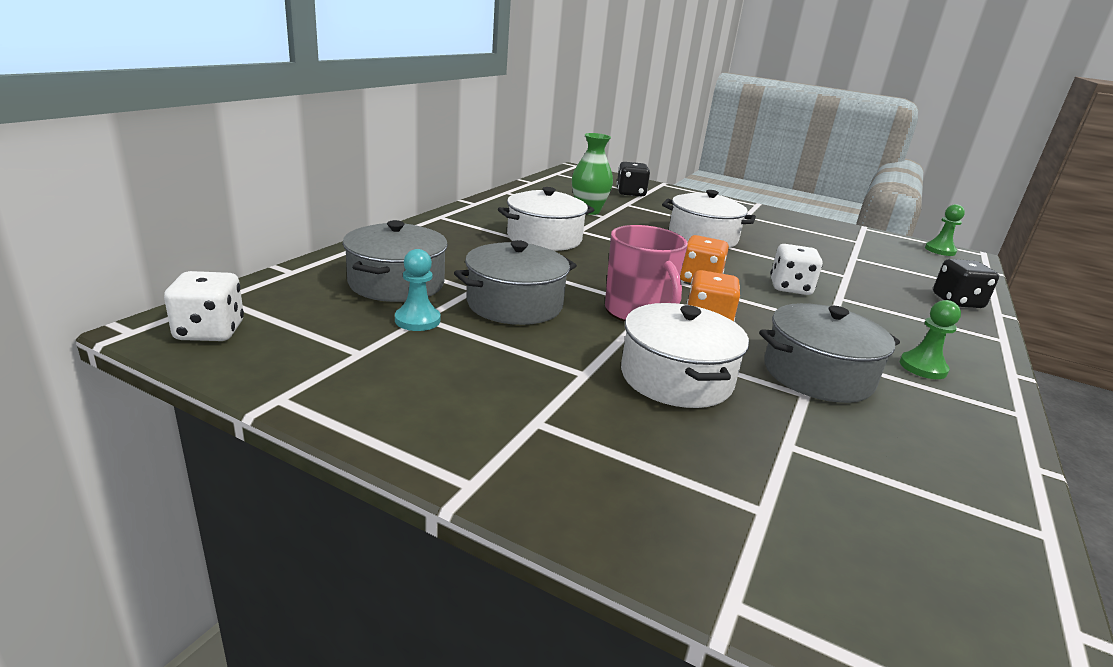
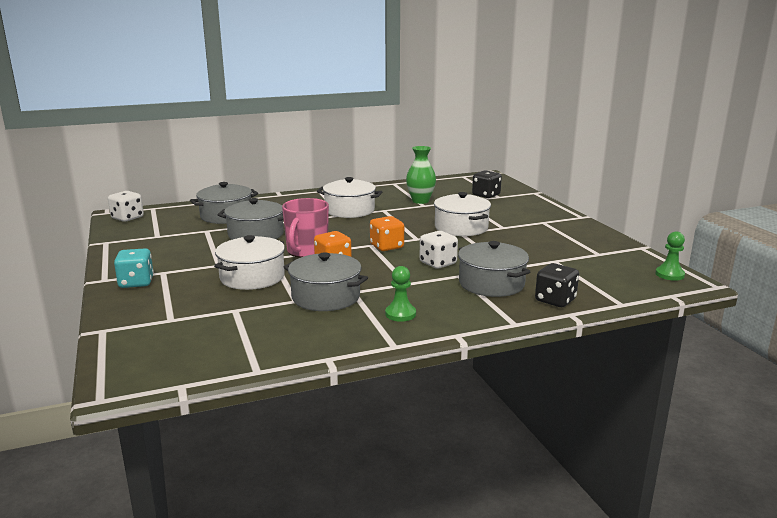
camera: 45 degrees right, 5 degrees down
(417, 320) = (201, 231): turquoise pawn -> none
(543, 463) = (136, 282): none -> turquoise dice
(882, 299) = (491, 284): none -> grey pot

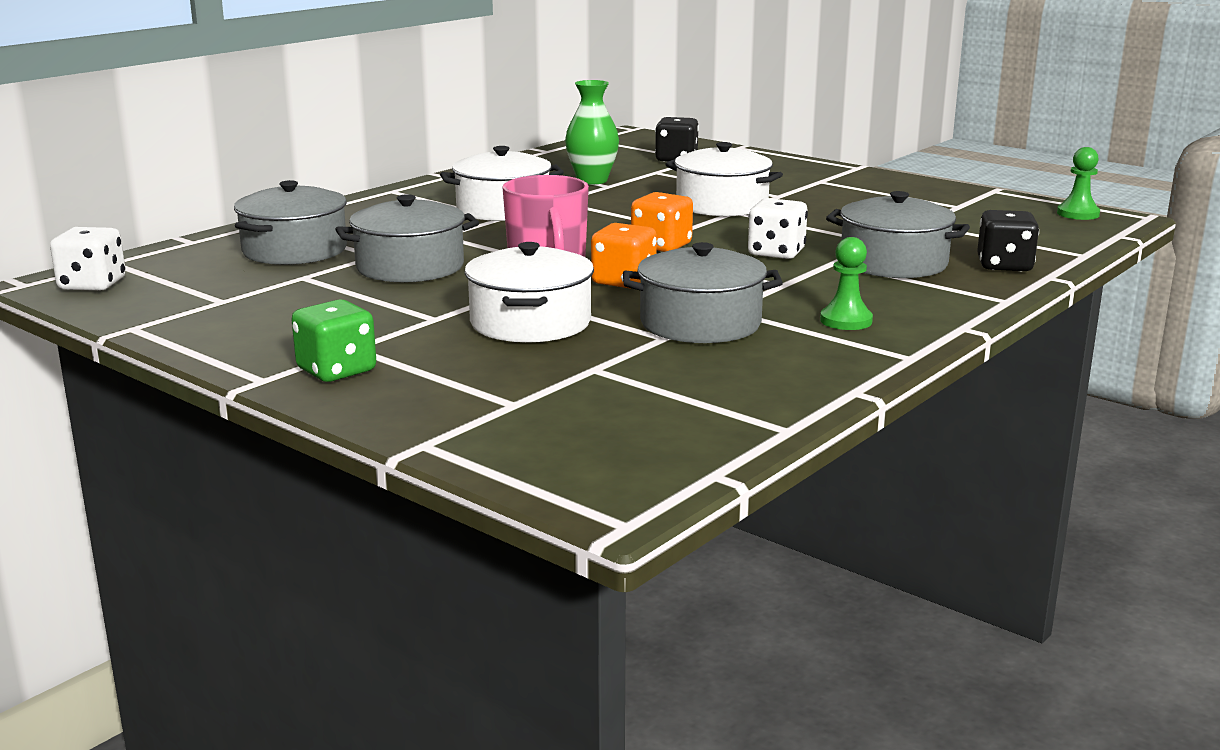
camera: 30 degrees left, 0 degrees up
(136, 282) = (336, 371): turquoise dice -> green dice

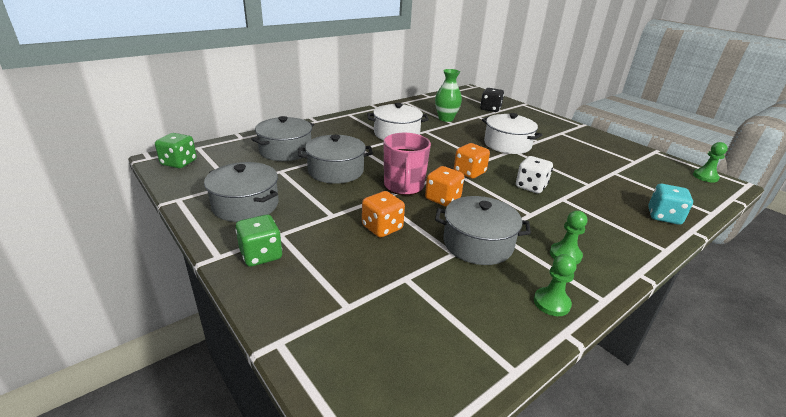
camera: 10 degrees right, 10 degrees up
(92, 285) = (179, 163): white dice -> green dice
(530, 323) = (382, 228): white pot -> orange dice
(831, 368) = (551, 303): none -> green pawn
(893, 263) = (597, 205): grey pot -> grey pot (245, 205)
(1004, 266) = (663, 216): black dice -> turquoise dice

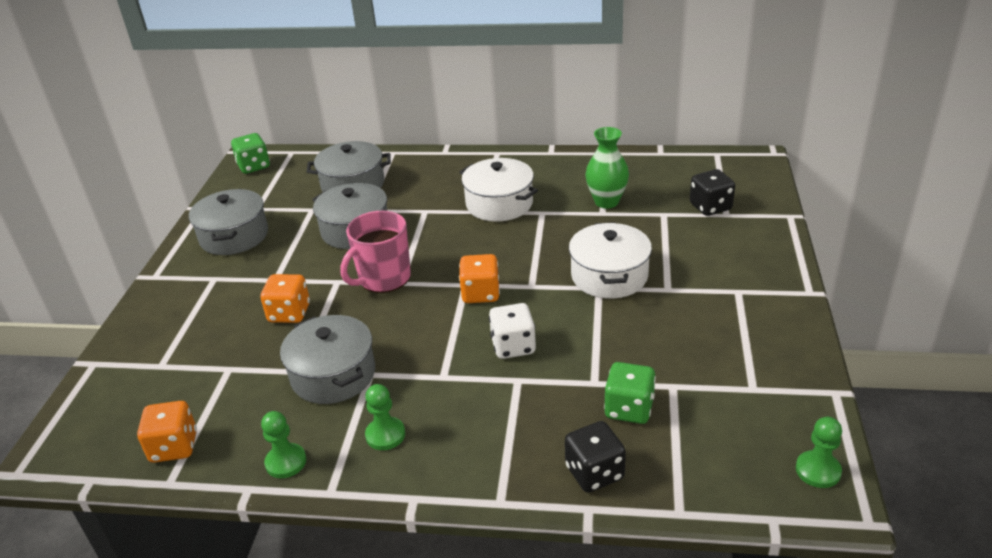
camera: 50 degrees right, 5 degrees up
(261, 255) = (177, 290): green dice -> green dice (629, 409)
(442, 199) = (392, 311): orange dice -> orange dice (174, 447)
(663, 216) = (594, 472): turquoise dice -> black dice

